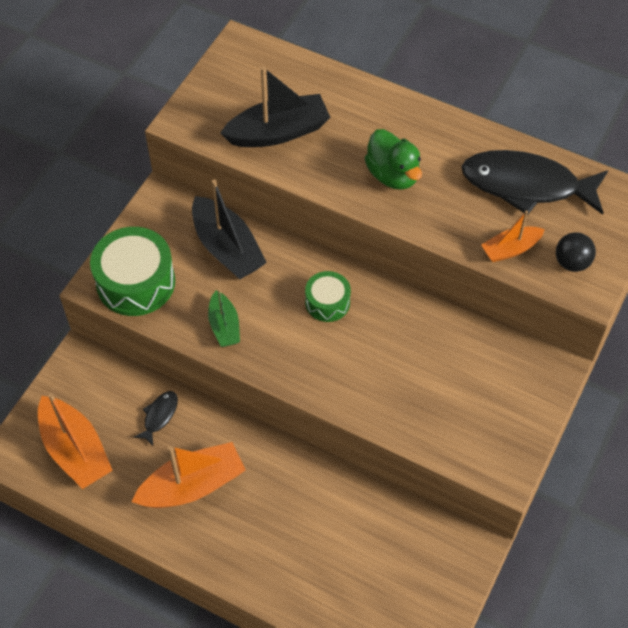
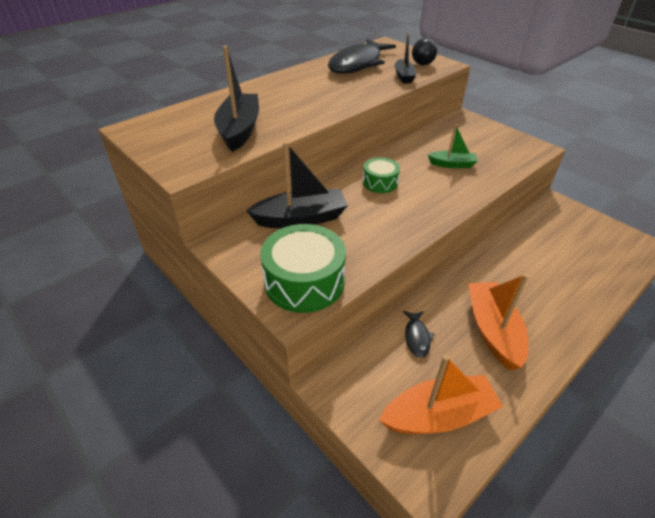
camera: 70 degrees left, 15 degrees down
(159, 416) = (417, 337): black fish -> black fish turned 135 degrees counterclockwise
(224, 326) = (379, 237): green boat -> green boat (452, 164)
(393, 175) = (318, 98): green duck -> none
(510, 249) = (403, 77): orange boat -> black boat

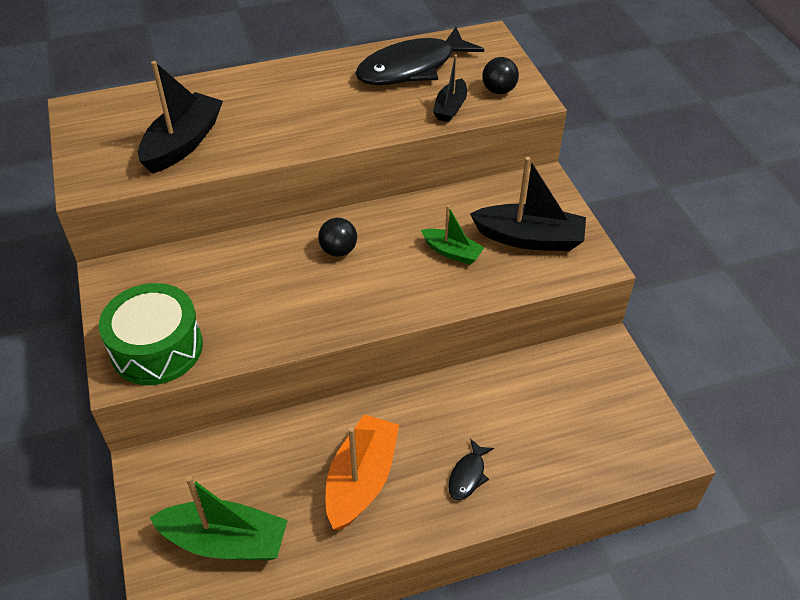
camera: 25 degrees right, 5 degrees up
(301, 218) = (212, 270): black boat -> black boat (529, 238)
(380, 182) = (338, 250): green drum -> black ball
(417, 337) = (272, 453): black fish -> black fish (468, 475)
(438, 415) = (225, 541): orange boat -> green boat

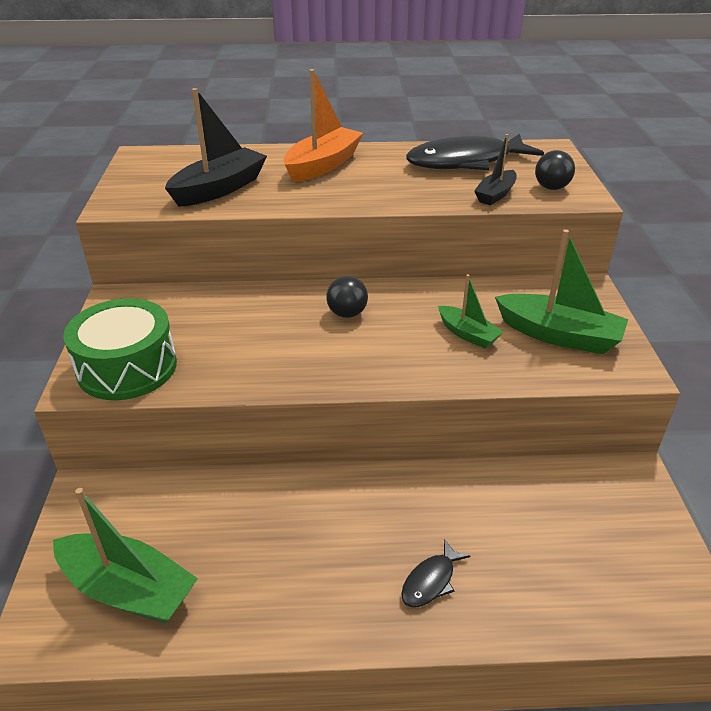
camera: 15 degrees right, 10 degrees down
(361, 480) = (304, 557): orange boat -> orange boat (323, 165)
(529, 238) = (559, 335): black boat -> green boat

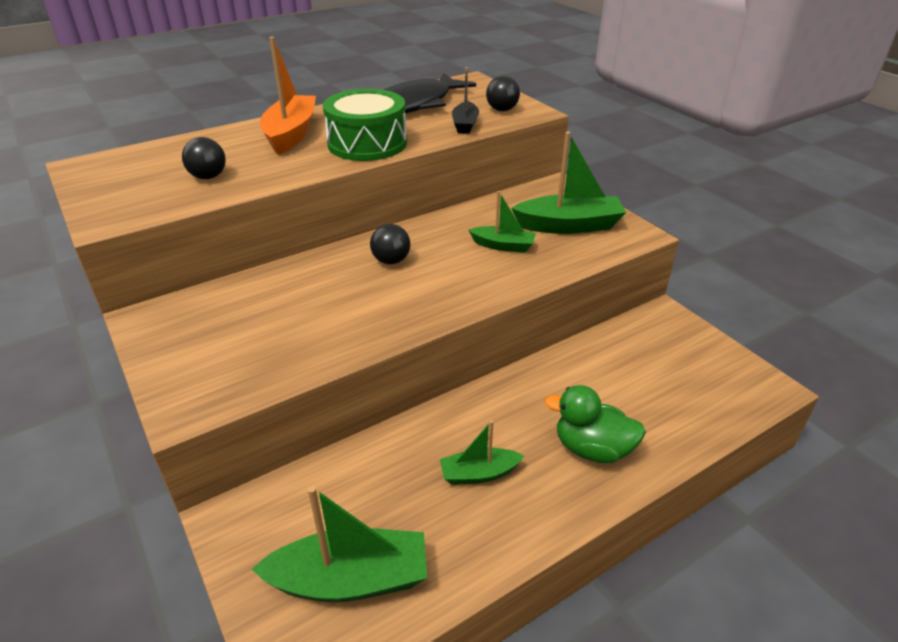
camera: 30 degrees left, 0 degrees up
(127, 367) = (220, 375): green drum -> green drum (367, 143)
(219, 189) = (208, 177): black boat -> black ball
(303, 552) = (479, 473): none -> green boat
(431, 581) = (592, 449): black fish -> green duck

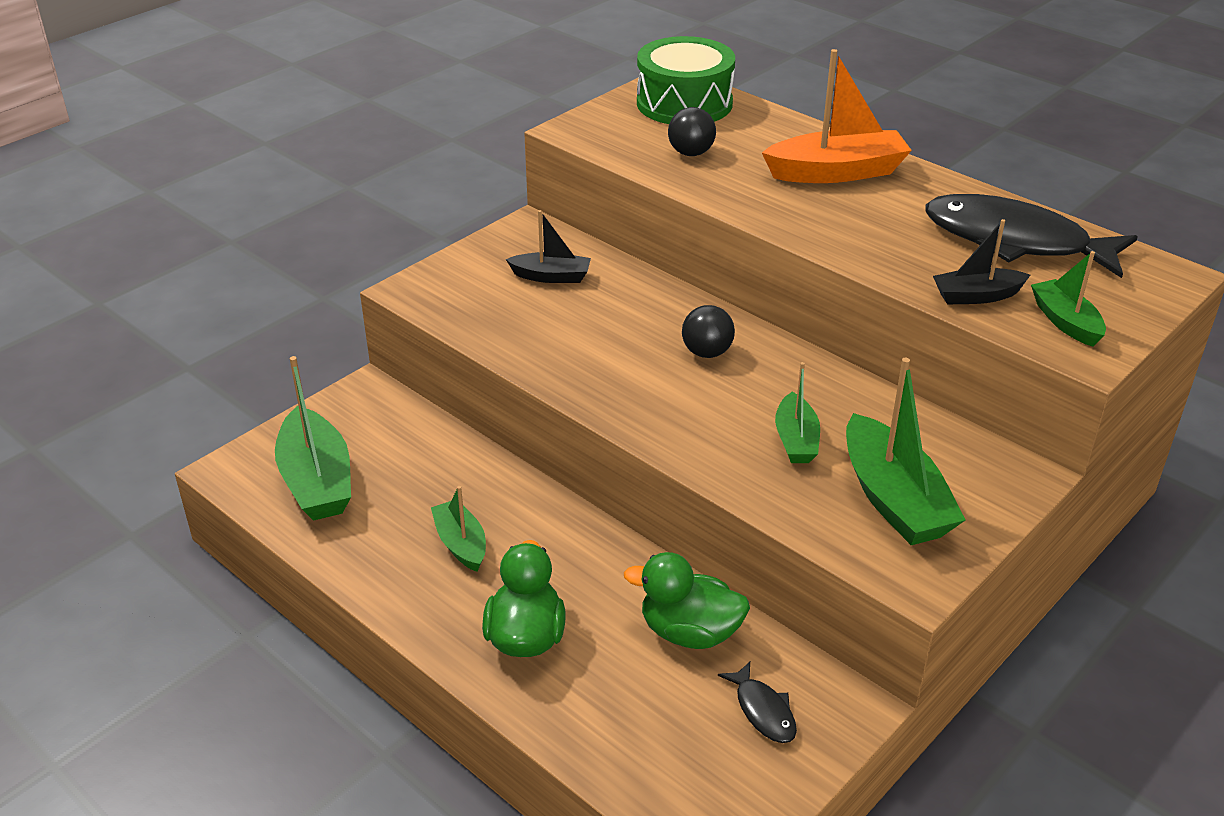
camera: 75 degrees right, 0 degrees up
(235, 317) = (551, 276): none -> black boat
(367, 143) = (849, 230): green drum -> green drum (684, 103)
(502, 110) = (1065, 322): black ball -> green boat
(598, 364) = (689, 632): none -> green duck
(667, 348) = (763, 710): none -> black fish

